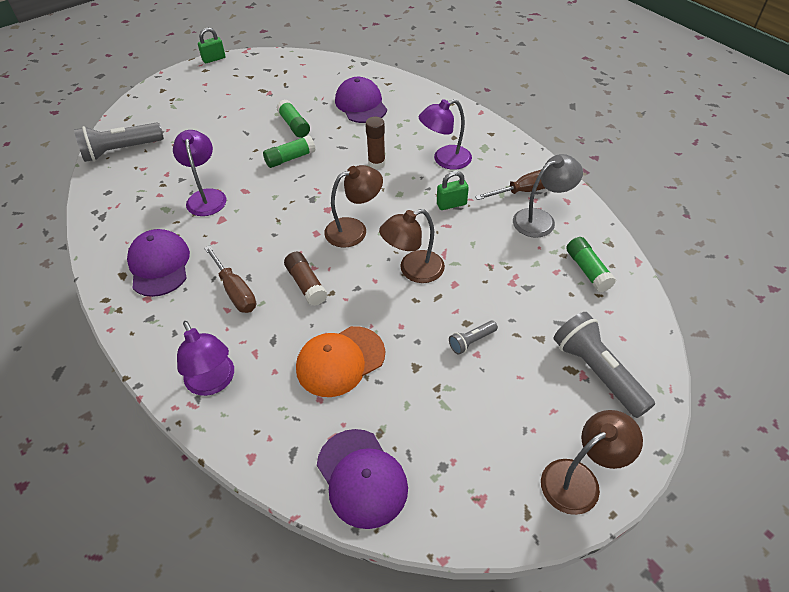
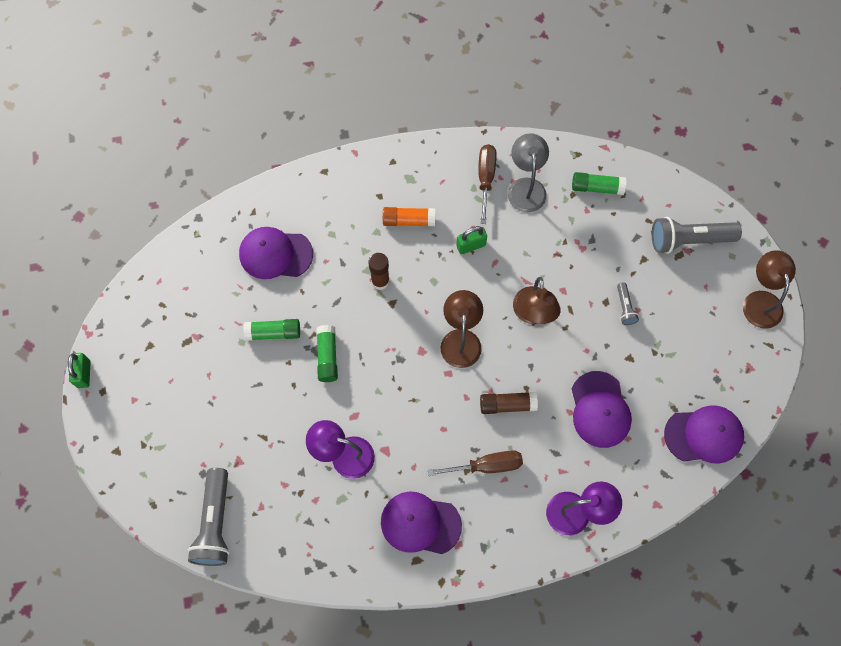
camera: 65 degrees left, 20 degrees up
(340, 361) = (600, 409): orange cap -> purple cap
(445, 160) = (408, 220): purple lamp -> orange glue stick
(451, 204) = (471, 245): green padlock -> green padlock turned 60 degrees clockwise

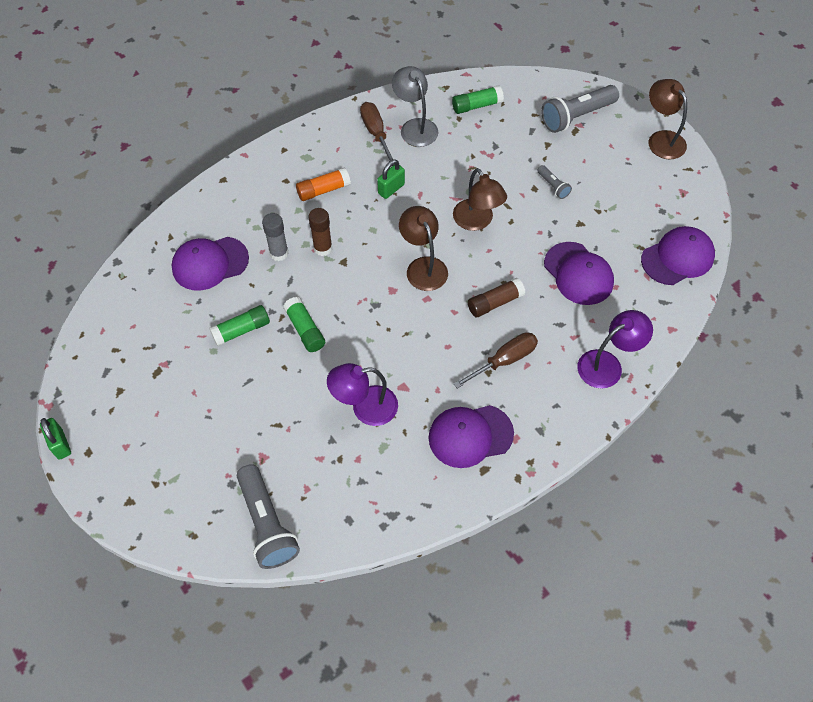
camera: 25 degrees left, 10 degrees down
(339, 270) = (279, 253): none -> grey glue stick

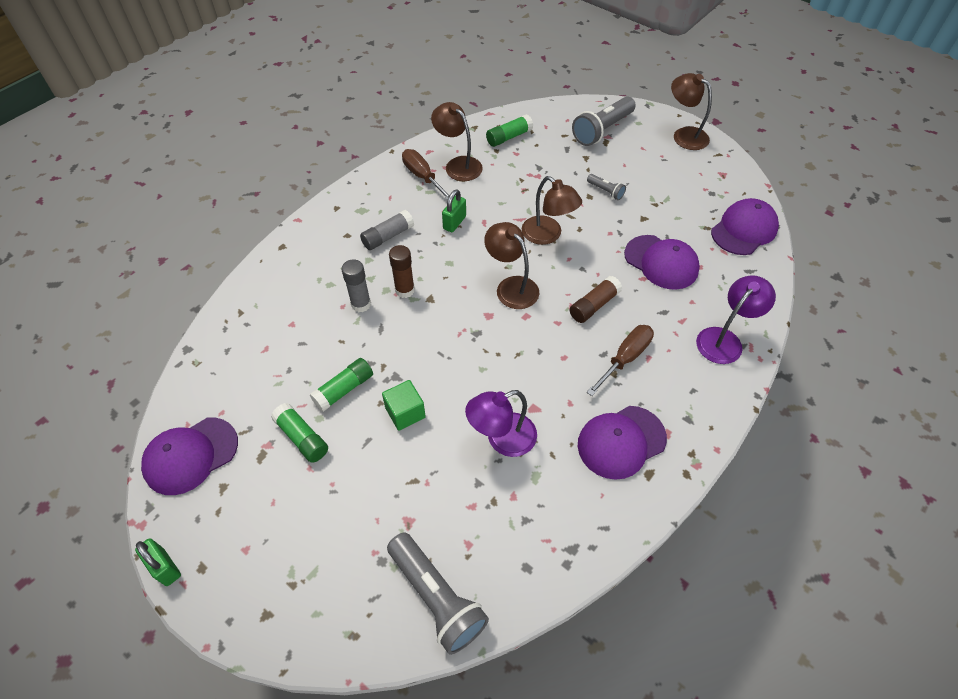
camera: 15 degrees left, 5 degrees down
(210, 263) = (290, 329): purple cap -> purple cap (190, 455)
(288, 363) = (405, 412): none -> green cube
(305, 330) = (412, 374): green glue stick -> green glue stick (302, 438)
(323, 190) = (388, 236): orange glue stick -> grey glue stick
(415, 127) = (458, 165): grey lamp -> brown lamp

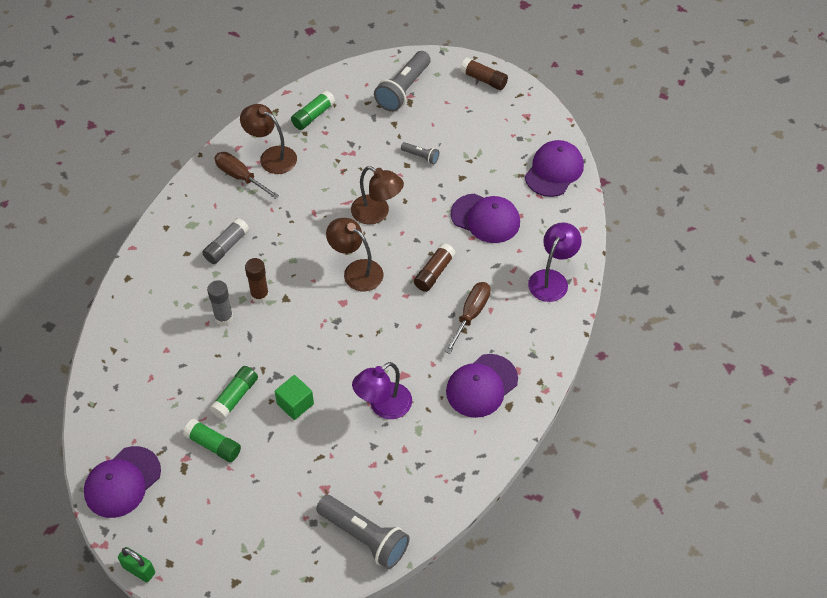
camera: 15 degrees left, 0 degrees up
(454, 223) = (286, 219): green padlock -> none
(684, 135) = (484, 79): brown lamp -> brown glue stick

